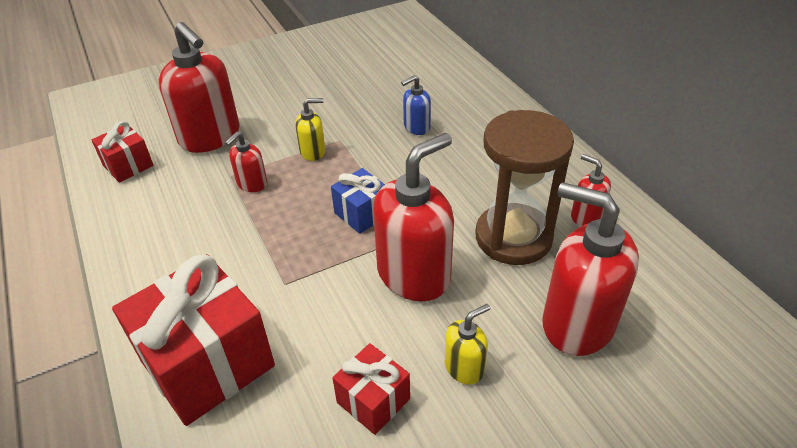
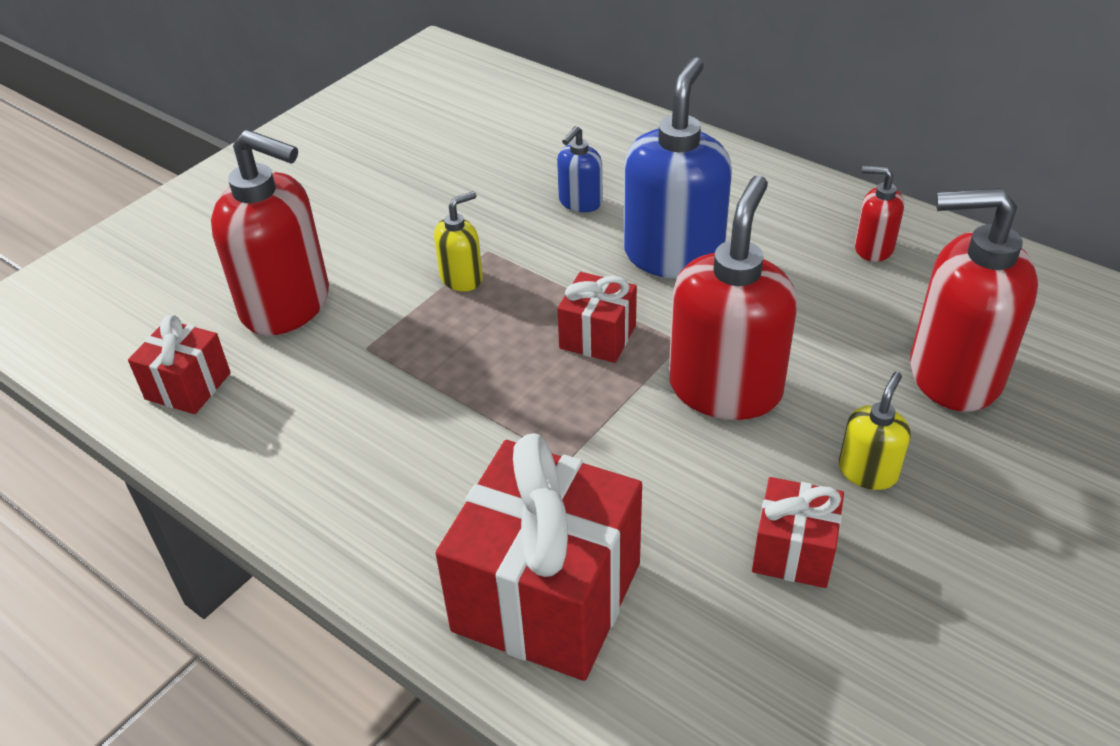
camera: 25 degrees left, 0 degrees up
(252, 184) = (408, 349): red soap dispenser -> none
(362, 214) = (597, 337): blue gift -> red gift
(448, 178) = (673, 255): none -> blue soap dispenser
(513, 237) = (809, 302): brown hourglass -> none

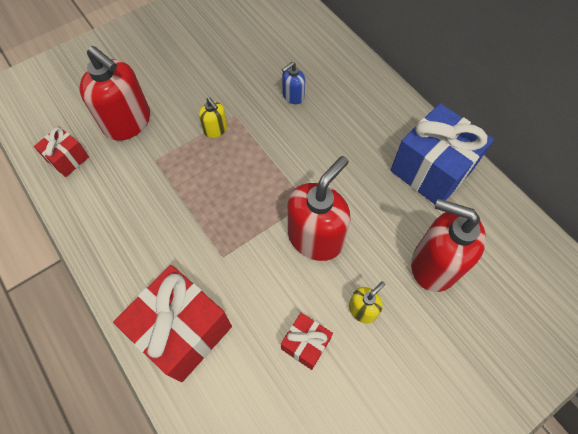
camera: 15 degrees right, 20 degrees up
(462, 278) = (215, 129): yellow soap dispenser -> yellow soap dispenser turned 75 degrees clockwise
(597, 337) = (266, 186): red gift -> none
(673, 255) = (326, 145): blue soap dispenser -> none
(873, 248) = (431, 170): red soap dispenser -> blue gift

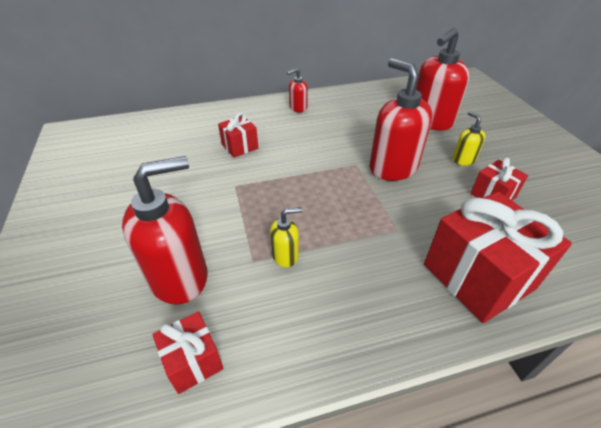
camera: 70 degrees left, 20 degrees down
(215, 129) = (243, 202): yellow soap dispenser -> yellow soap dispenser (285, 255)
(293, 96) = (240, 146): blue soap dispenser -> red gift
(389, 119) = (298, 108): none -> red soap dispenser
(431, 170) = (352, 103): blue gift -> none

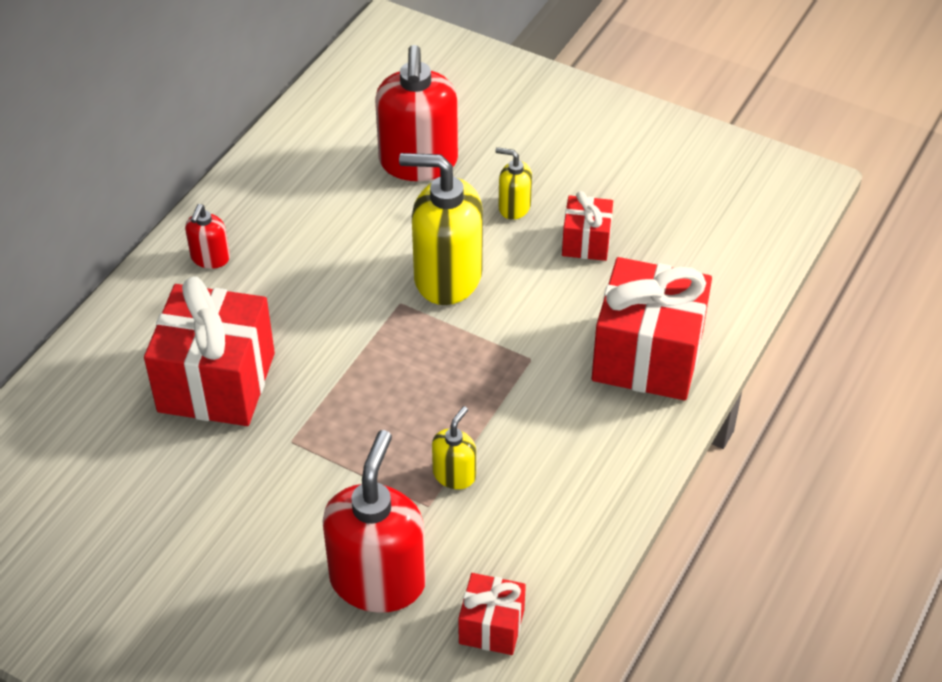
camera: 45 degrees left, 5 degrees up
(240, 146) = (216, 382): red gift -> red gift, size x1.96
(393, 167) = (447, 277): red soap dispenser -> yellow soap dispenser

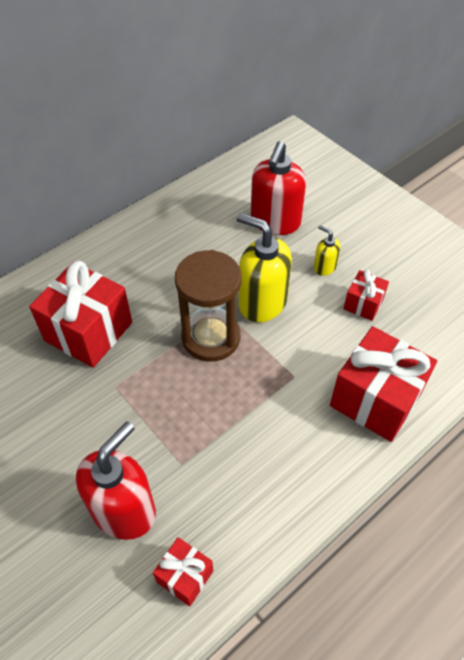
camera: 20 degrees right, 5 degrees up
(210, 258) = (123, 249): red soap dispenser -> none
(396, 342) = (211, 337): none -> brown hourglass
(454, 474) = (208, 446): yellow soap dispenser -> none

